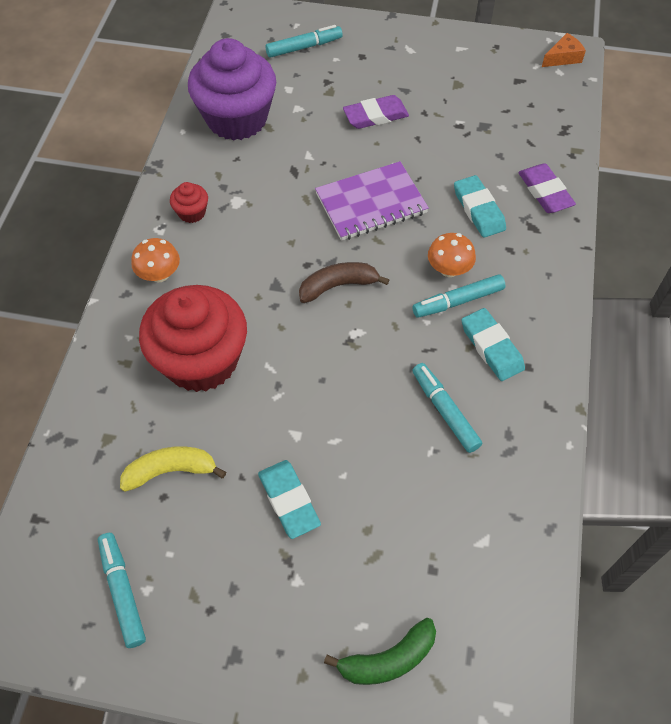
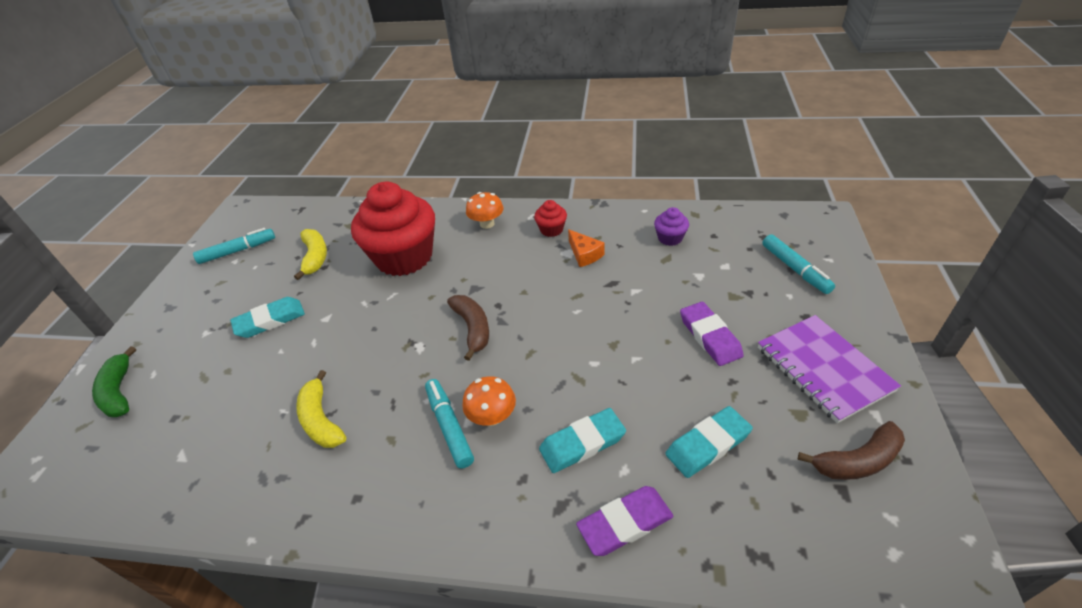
camera: 90 degrees right, 15 degrees down
(237, 119) = (670, 238): purple cupcake -> purple cupcake, size x0.41
(371, 203) = (578, 343): purple notebook -> purple notebook (823, 369)
(445, 411) = (321, 420): turquoise marker -> yellow banana
(491, 347) = (387, 460): turquoise eraser -> turquoise eraser (707, 444)
(497, 67) = (857, 461): none -> brown banana
(563, 57) = (933, 561): orange cheese -> orange cheese (584, 254)

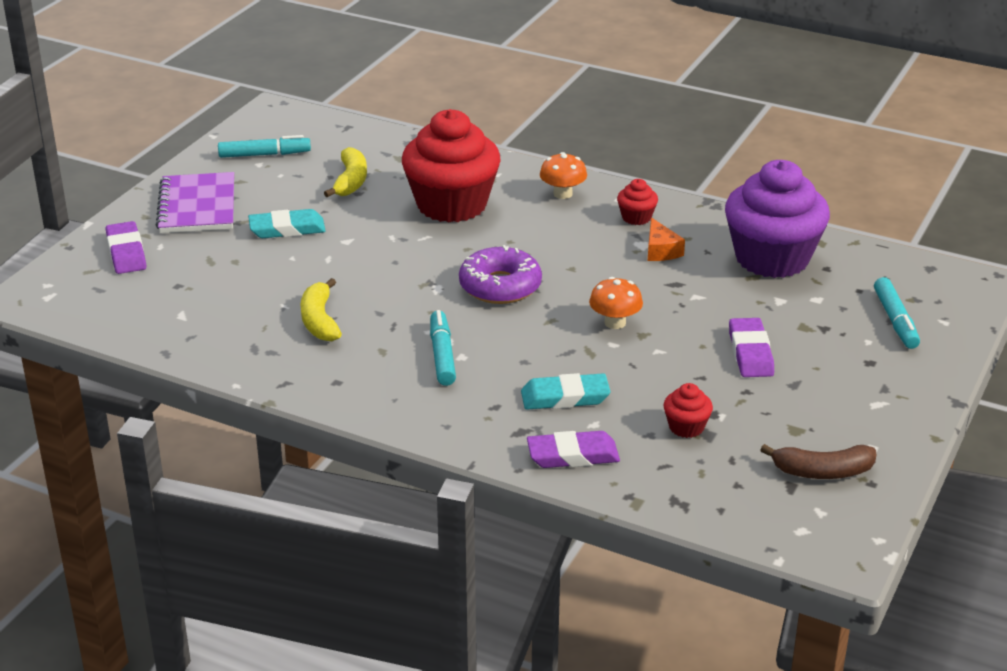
camera: 15 degrees right, 10 degrees down
(119, 392) = (126, 252): green banana -> purple eraser
(473, 328) = (500, 286): brown banana -> purple donut
(492, 416) = (487, 358): orange mushroom -> orange mushroom (615, 323)
(670, 238) = (772, 258): purple cupcake -> purple cupcake, size x2.42
(707, 444) = (686, 427): turquoise eraser -> red cupcake
(823, 369) = (849, 405): purple notebook -> purple notebook (197, 206)

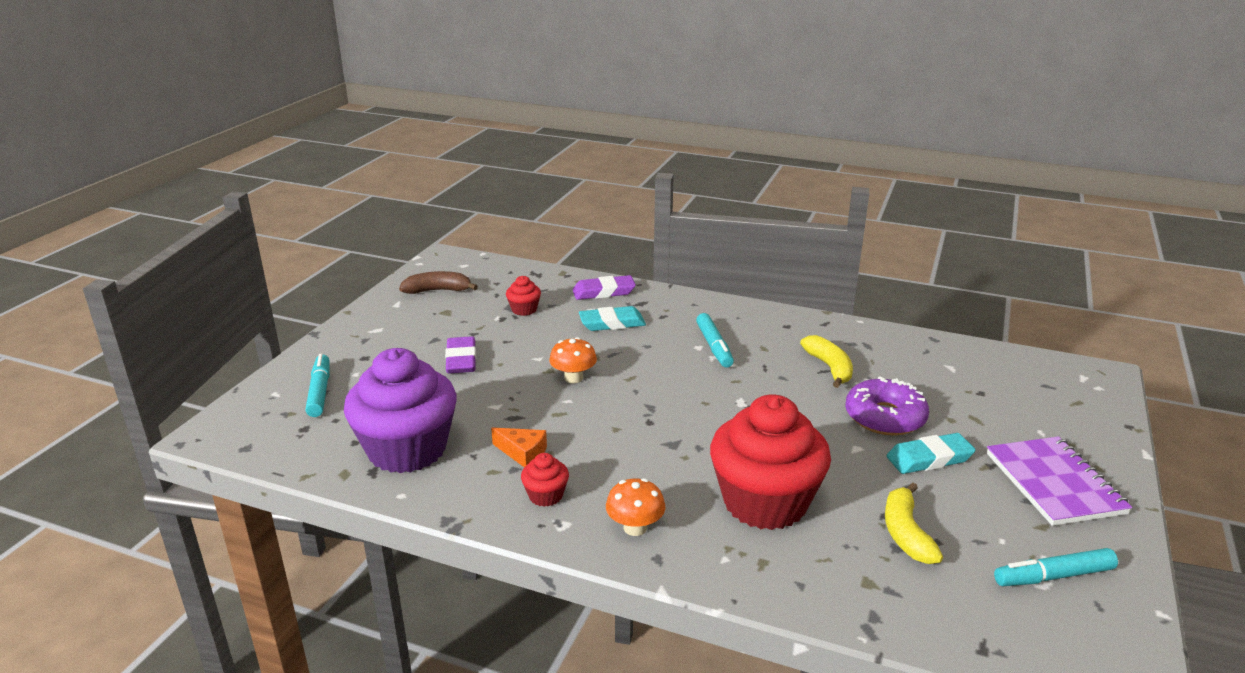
camera: 175 degrees right, 5 degrees down
(126, 252) = (1065, 422): purple eraser -> none
(500, 286) = (682, 406): purple donut -> purple donut (885, 417)
(661, 250) = (523, 453): orange cheese -> orange cheese turned 135 degrees clockwise

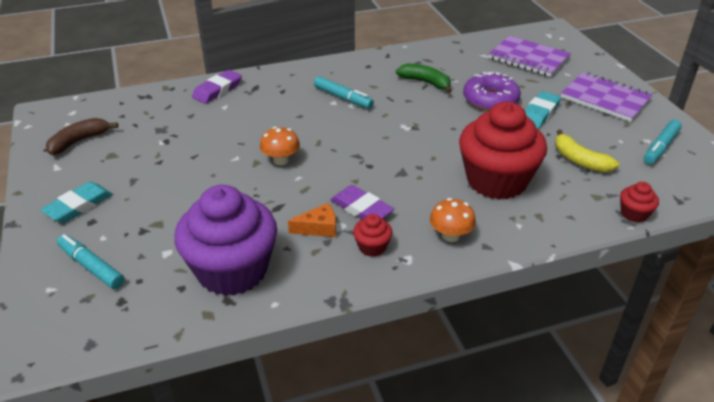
camera: 40 degrees left, 10 degrees up
(461, 359) = (178, 185): purple eraser -> purple eraser (361, 208)
(524, 310) = (175, 127): red cupcake -> red cupcake (634, 214)
(612, 323) = (255, 110): turquoise eraser -> turquoise eraser (79, 206)
(829, 367) = (425, 82): yellow banana -> green banana
(1007, 393) = (528, 58): none -> purple notebook

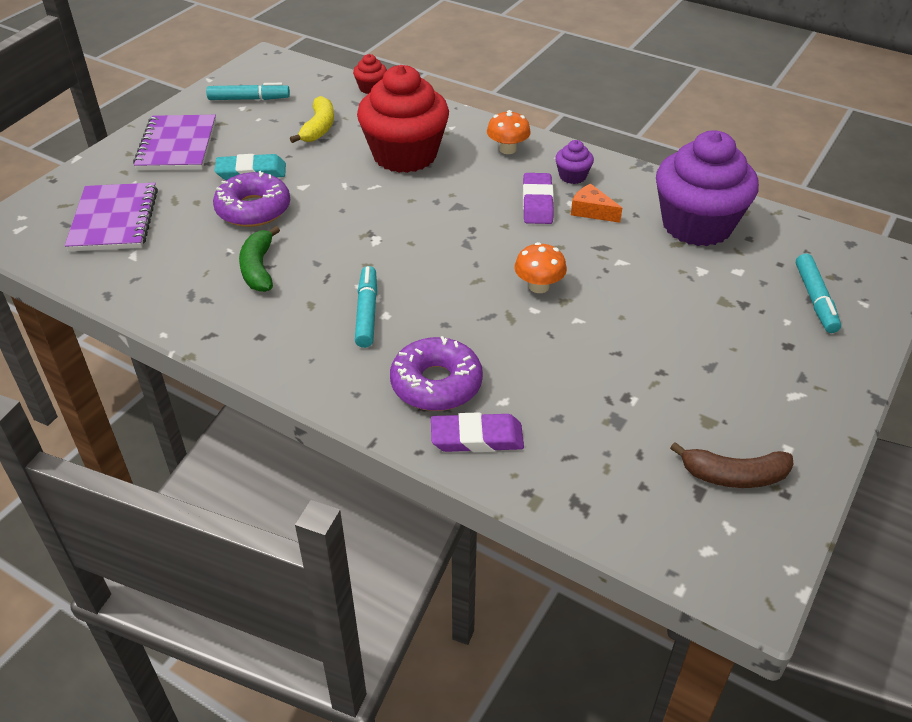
camera: 130 degrees left, 5 degrees up
(79, 206) = (791, 372): turquoise eraser -> none
(264, 95) = (436, 384): none -> purple donut
(372, 247) = (572, 176): red cupcake -> purple cupcake

